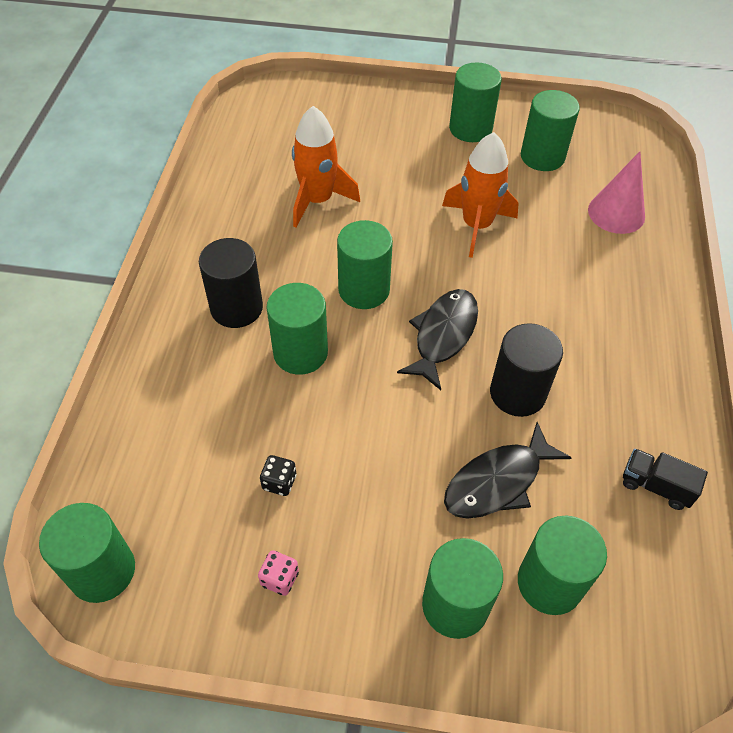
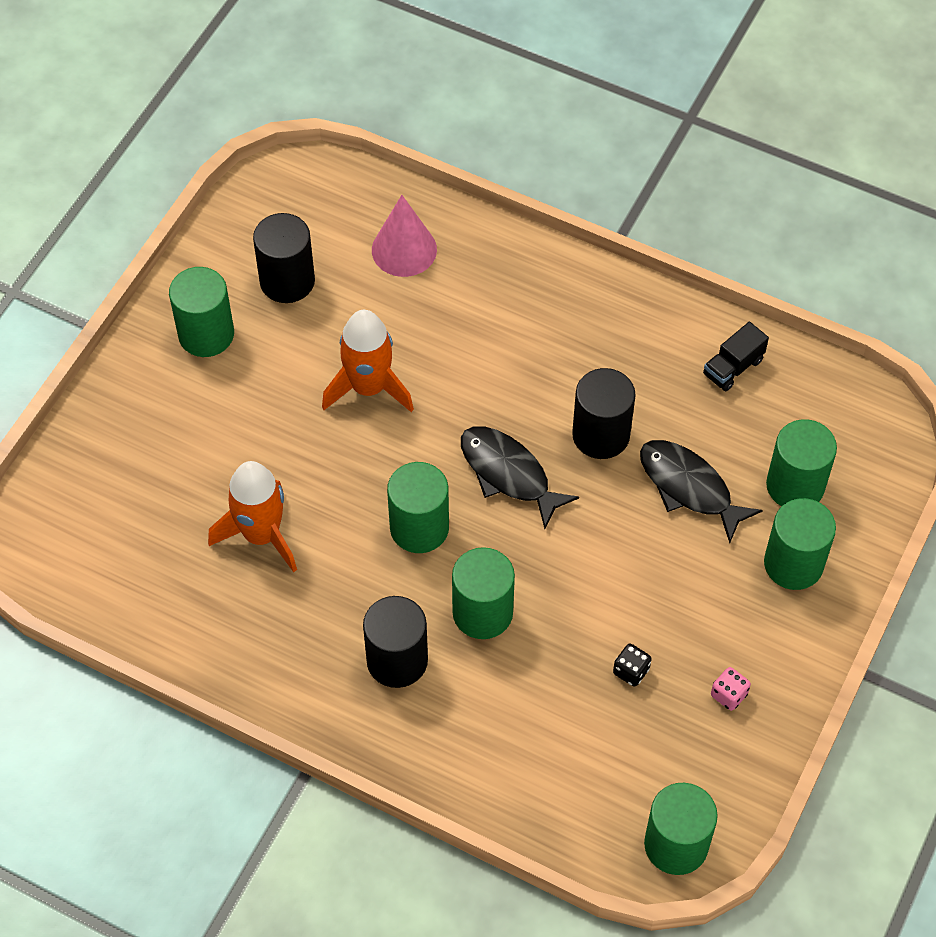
camera: 70 degrees left, 5 degrees up
(498, 481) = (689, 488): black fish -> black fish turned 150 degrees clockwise
(542, 157) = (287, 281): green cylinder -> black cylinder

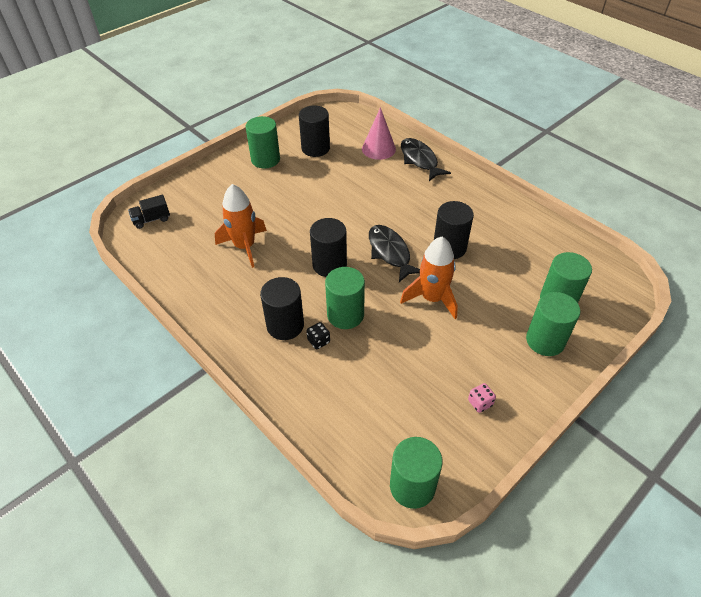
camera: 20 degrees right, 10 degrees down
(369, 387) = (333, 198): orange rocket -> orange rocket (432, 298)
(419, 528) = (329, 265): green cylinder -> black cylinder
(631, 671) = (421, 371): black dice -> black dice (318, 341)
(689, 488) = (492, 285): black fish -> black fish (420, 160)
(733, 367) = (537, 235): black truck -> black truck (151, 219)

